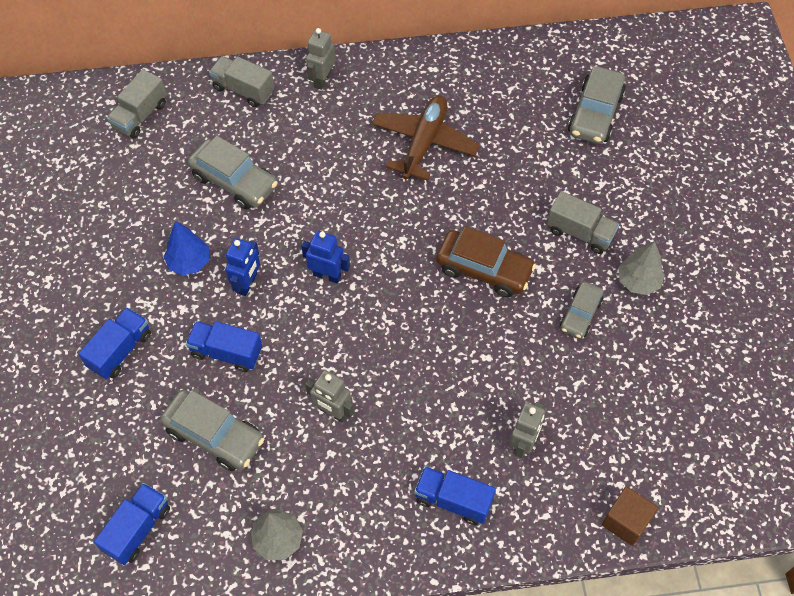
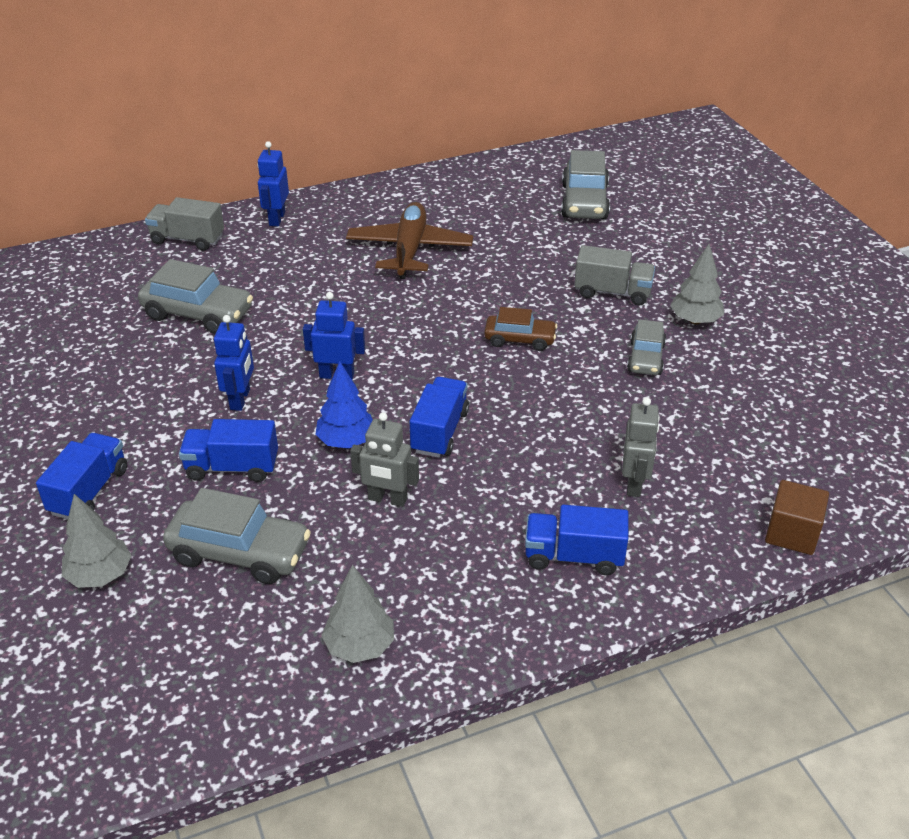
camera: 15 degrees left, 20 degrees down
(115, 431) = (100, 575): none -> grey tree
(137, 529) = (157, 677): blue truck -> blue truck (439, 431)
(140, 115) = (67, 277): grey truck -> none
(189, 262) = (160, 392): blue tree -> blue tree (346, 441)
(322, 79) = (276, 219): grey robot -> blue robot
(484, 270) = (520, 339): brown car -> brown car, size x0.63

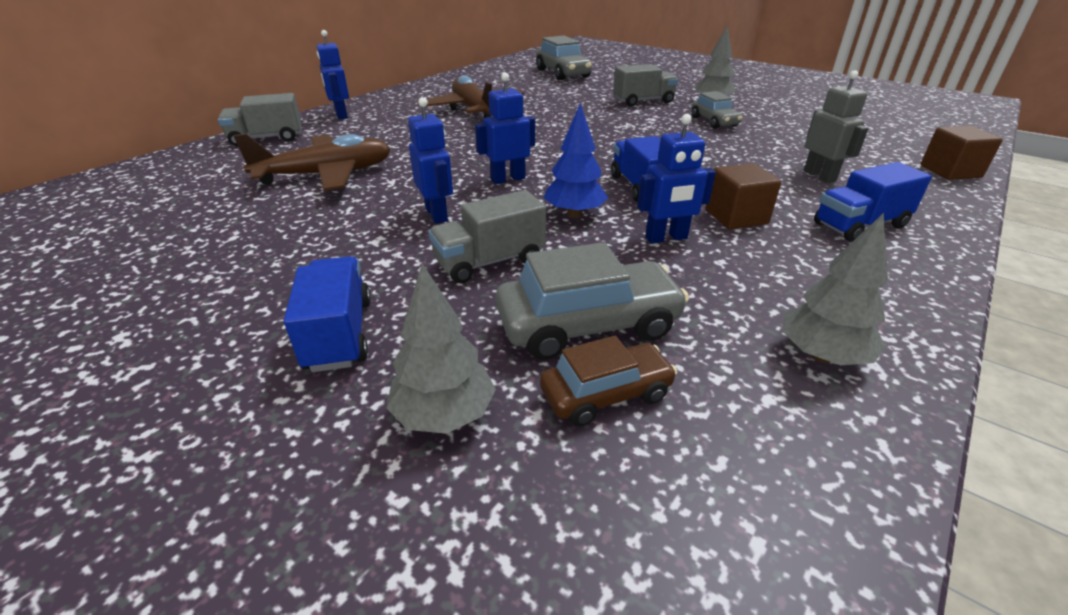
camera: 30 degrees left, 5 degrees down
(198, 314) = (326, 175): grey car -> brown plane
(232, 467) = (490, 261): blue truck -> grey truck
(387, 499) = (666, 238): grey robot -> blue robot
(477, 501) = (736, 217): none -> brown cube
(520, 339) = (620, 131): brown car -> brown car (606, 394)

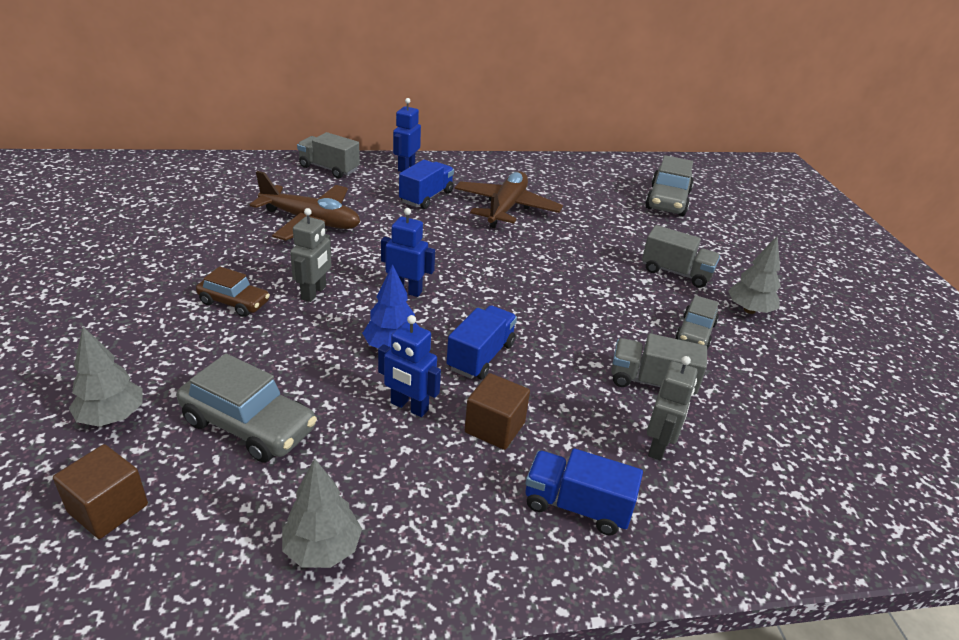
camera: 40 degrees right, 0 degrees up
(339, 334) = (145, 340): blue truck -> blue truck (426, 197)
(437, 214) = (314, 293): blue robot -> grey robot
(490, 261) = (280, 347): grey truck -> grey truck (652, 382)
(606, 394) = (183, 467): brown car -> brown car (234, 302)
(950, 171) = (820, 536): brown cube -> brown cube (108, 508)

